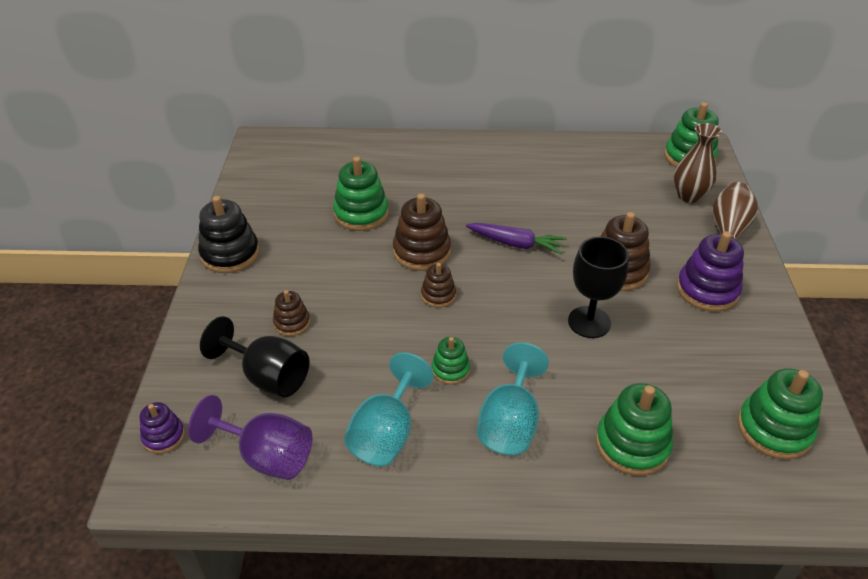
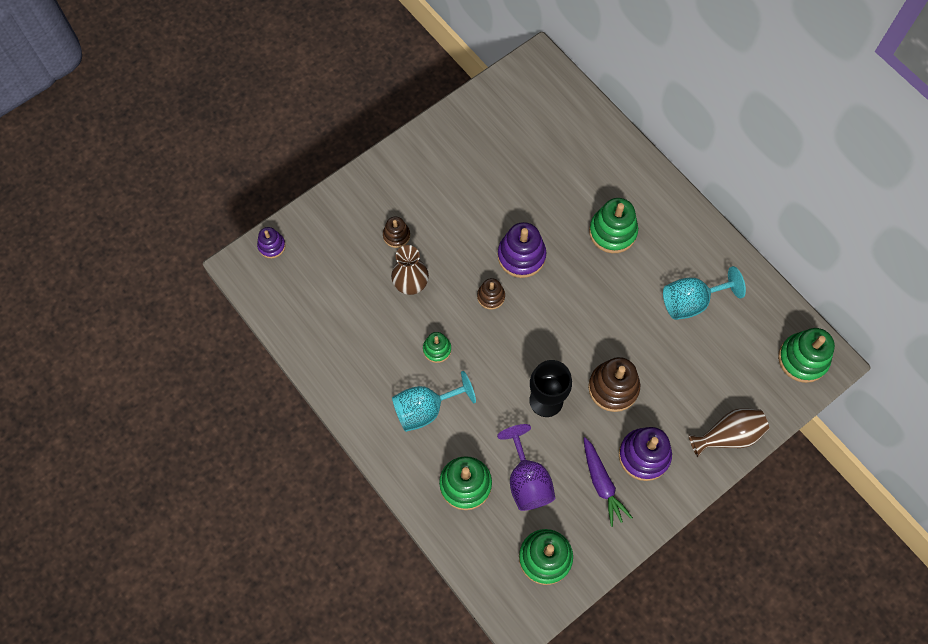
camera: 50 degrees right, 25 degrees up
(230, 254) = (418, 150): black stacking toy -> none
(266, 456) = (302, 305): purple goblet -> purple goblet (527, 480)
(268, 376) = (349, 259): black goblet -> none
(361, 214) = (523, 190): green stacking toy -> green stacking toy (612, 232)
(386, 433) = (364, 351): turquoise goblet -> turquoise goblet (691, 302)
(421, 251) = (521, 256): brown stacking toy -> purple stacking toy
(516, 244) = (582, 307): purple carrot -> purple carrot (602, 484)
(689, 196) = (748, 386): brown vase -> brown vase (411, 284)

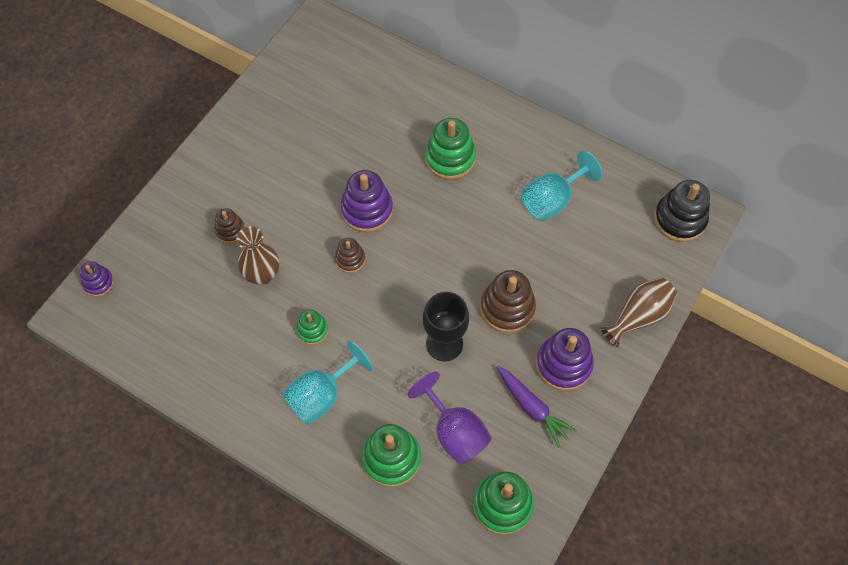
camera: 20 degrees left, 5 degrees down
(802, 359) = (679, 219): green stacking toy -> black stacking toy

